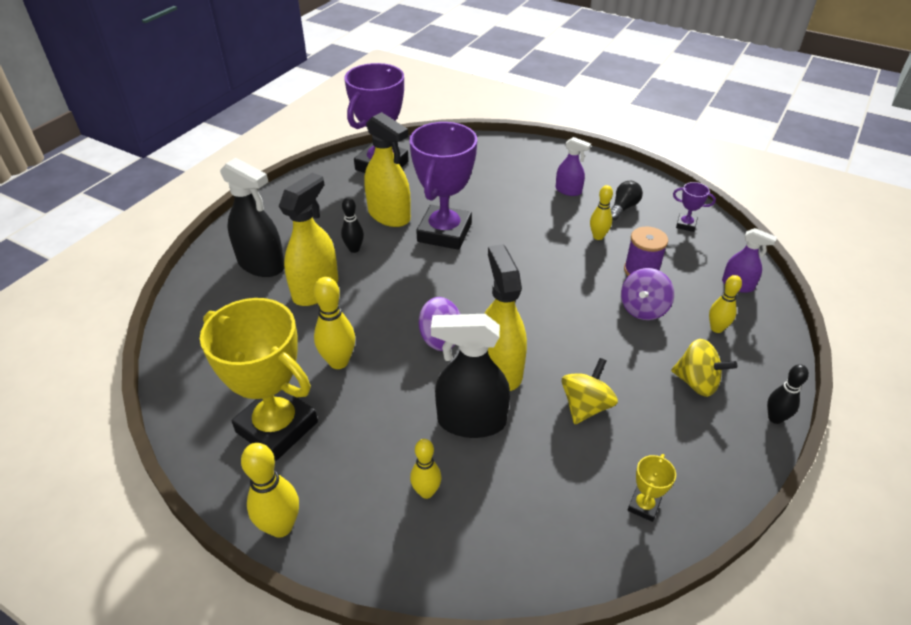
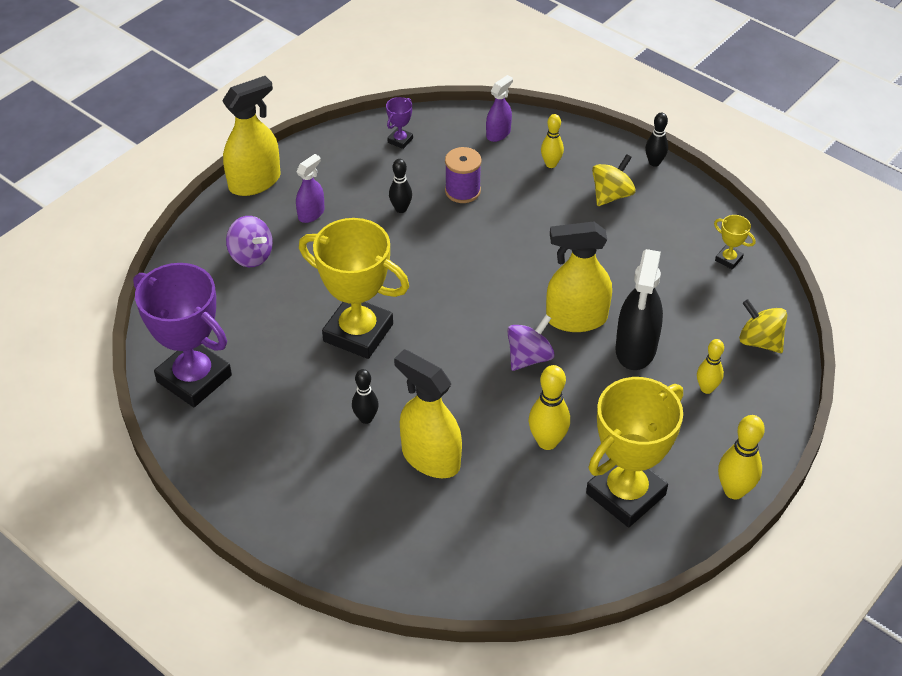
camera: 80 degrees left, 5 degrees up
(261, 264) = (372, 511): black spray bottle -> none
(389, 215) = (309, 380): yellow spray bottle -> yellow spray bottle (255, 182)
(444, 233) = (358, 333): purple trophy -> yellow trophy
(585, 406) = (628, 270): yellow spinning top -> yellow spinning top (760, 341)
(598, 236) = (401, 209): yellow bowling pin -> black bowling pin
(623, 208) = (357, 178): black light bulb -> none
(643, 309) = (516, 204): purple spinning top -> purple spinning top (251, 256)

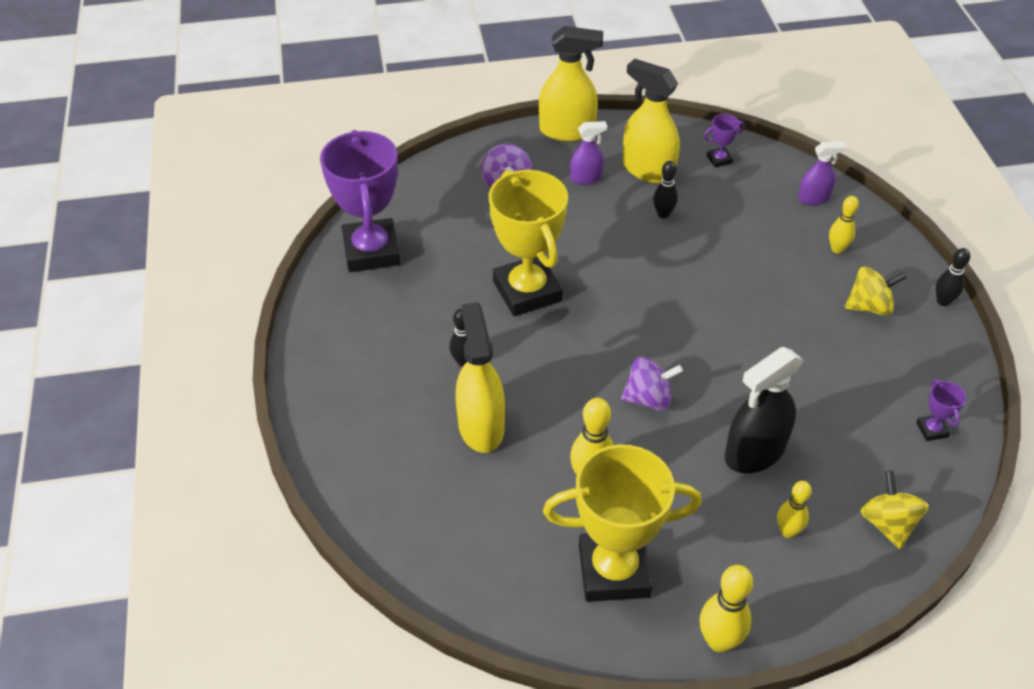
camera: 40 degrees right, 0 degrees up
(462, 191) = (732, 228): purple spool -> none
(576, 319) = (724, 392): yellow spray bottle -> yellow spray bottle (647, 169)
(728, 259) = (932, 430): yellow trophy -> purple trophy

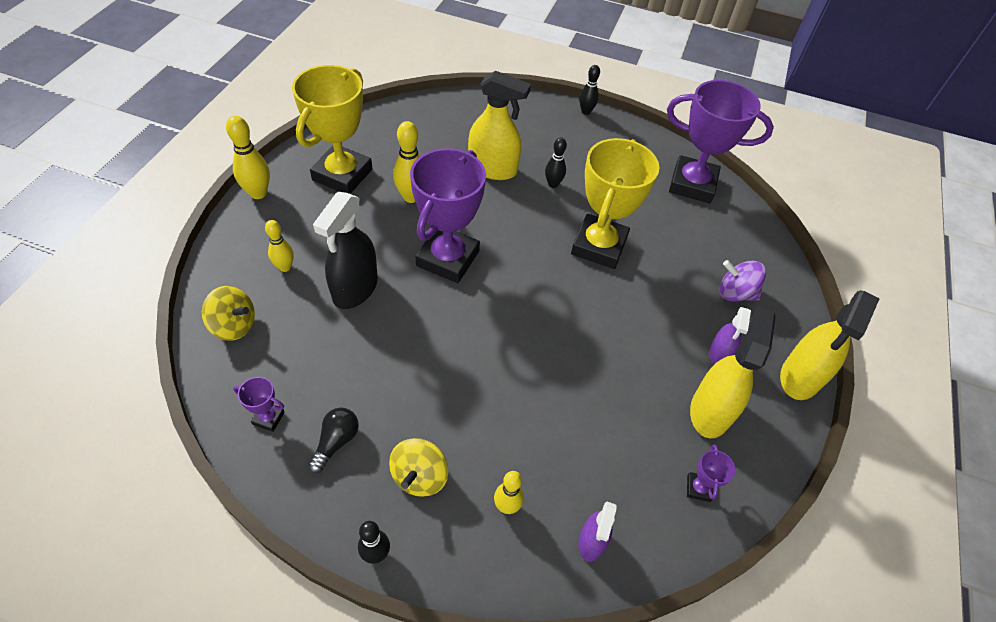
camera: 115 degrees right, 5 degrees up
(527, 291) = (599, 246): yellow trophy -> yellow trophy turned 75 degrees counterclockwise
(647, 169) = (710, 411): yellow spray bottle -> yellow spray bottle turned 45 degrees counterclockwise
(648, 398) = (448, 258): purple spinning top -> purple trophy
(663, 214) = (639, 385): black bowling pin -> black bowling pin (586, 111)
(754, 452) = (355, 289): black spray bottle -> black spray bottle turned 150 degrees counterclockwise
(900, 372) = (336, 442): none -> black light bulb

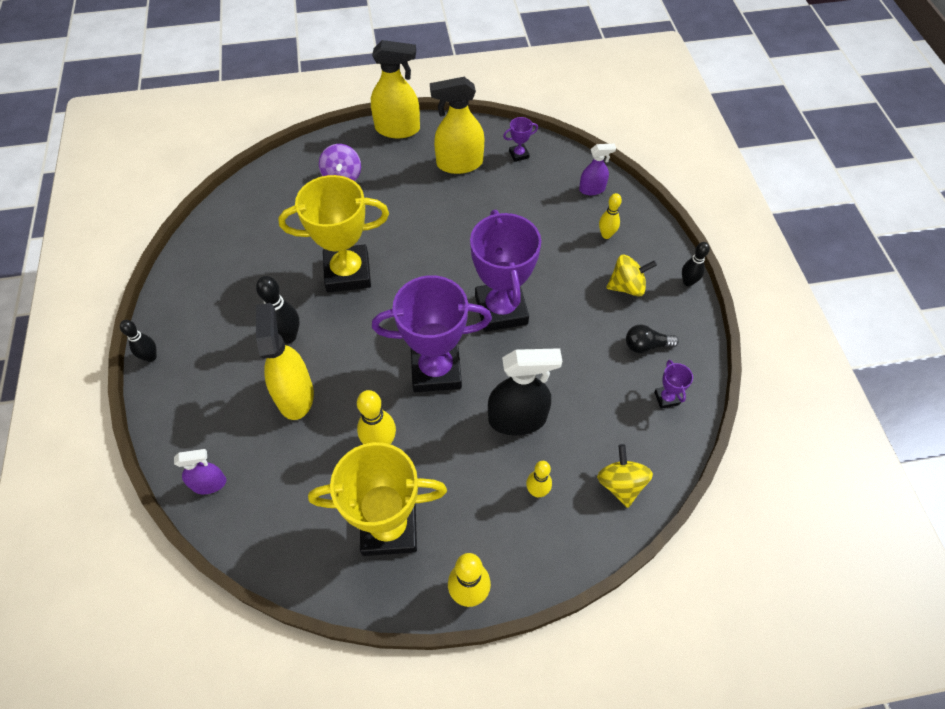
camera: 115 degrees left, 5 degrees up
(553, 184) = (288, 336): black bowling pin -> black bowling pin, size x1.52
(692, 184) = (224, 237): purple trophy -> purple trophy (501, 310)
(719, 354) = (408, 171): purple spray bottle -> purple spray bottle (209, 484)

